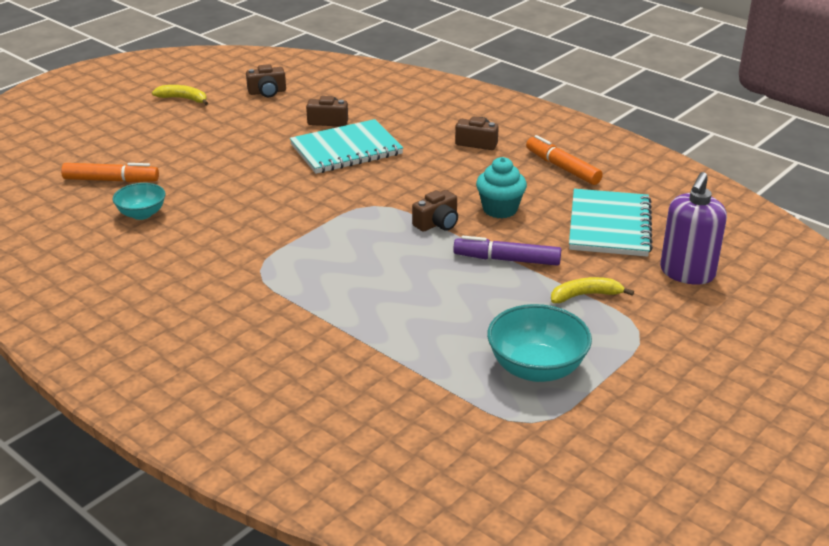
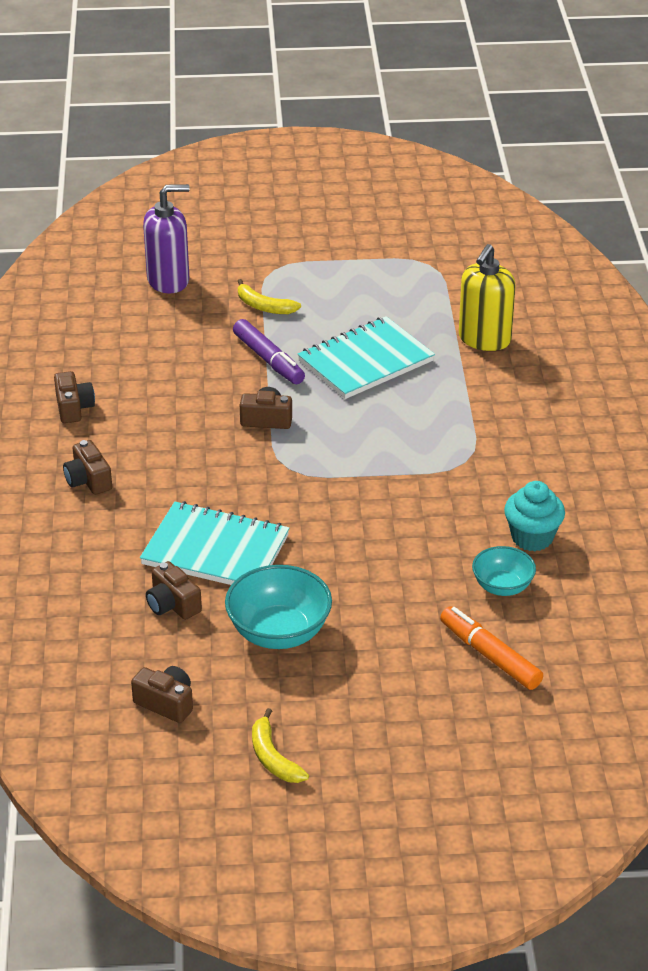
camera: 135 degrees left, 5 degrees up
(373, 374) = (484, 339): none -> yellow soap dispenser
(500, 209) = (197, 402): turquoise cupcake -> turquoise cupcake (532, 537)
(536, 368) = (377, 286): turquoise bowl -> turquoise bowl (279, 632)
(562, 168) = (73, 408): orange marker -> brown camera
(609, 226) = (146, 340): turquoise notebook -> turquoise notebook (365, 361)

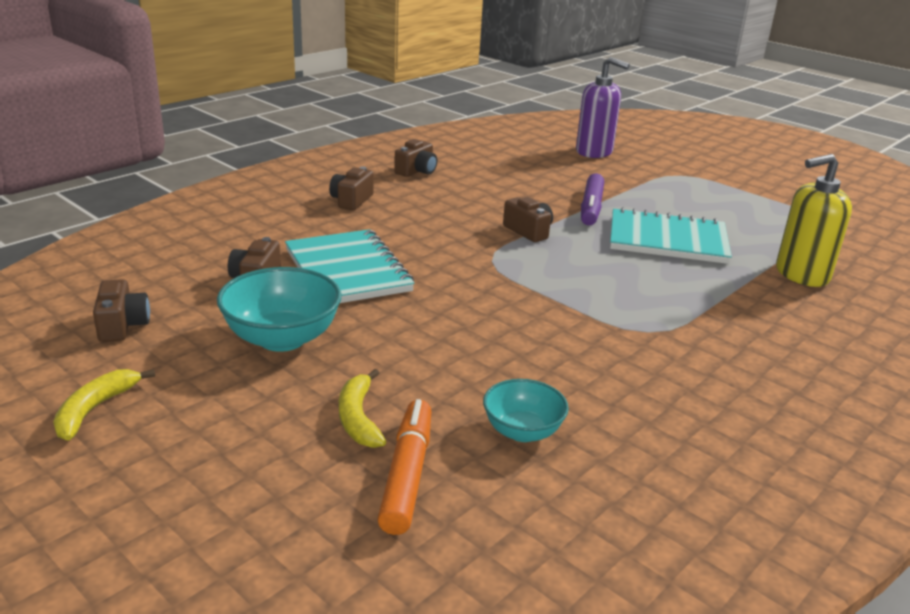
camera: 45 degrees right, 10 degrees down
(264, 306) = (639, 186): yellow banana -> yellow banana (358, 418)
(532, 537) = (620, 415): turquoise cupcake -> none

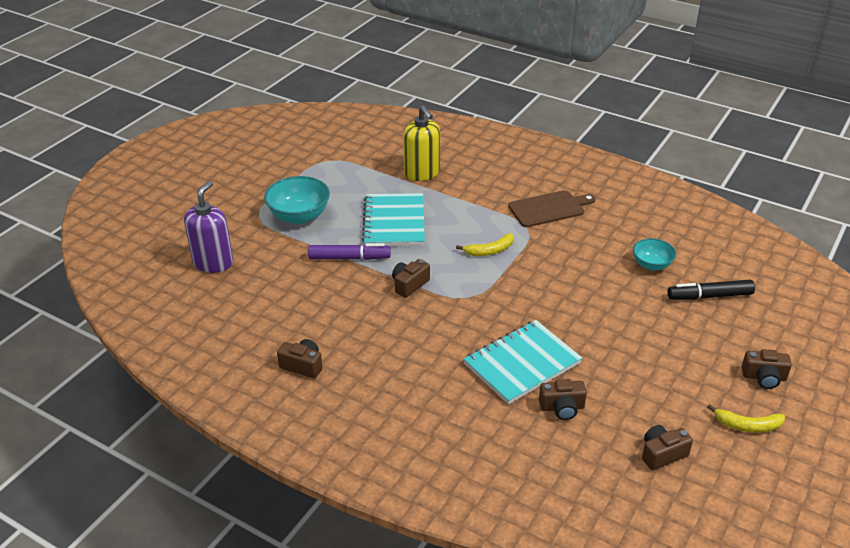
camera: 100 degrees left, 10 degrees up
(282, 338) = (627, 371): turquoise bowl -> turquoise bowl (299, 216)
(351, 200) = (392, 392): brown camera -> brown camera (764, 377)
(358, 418) = (681, 320): yellow banana -> yellow banana (490, 251)
(407, 475) = (710, 296): orange marker -> black marker
(710, 363) = (549, 208): none -> brown cutting board

